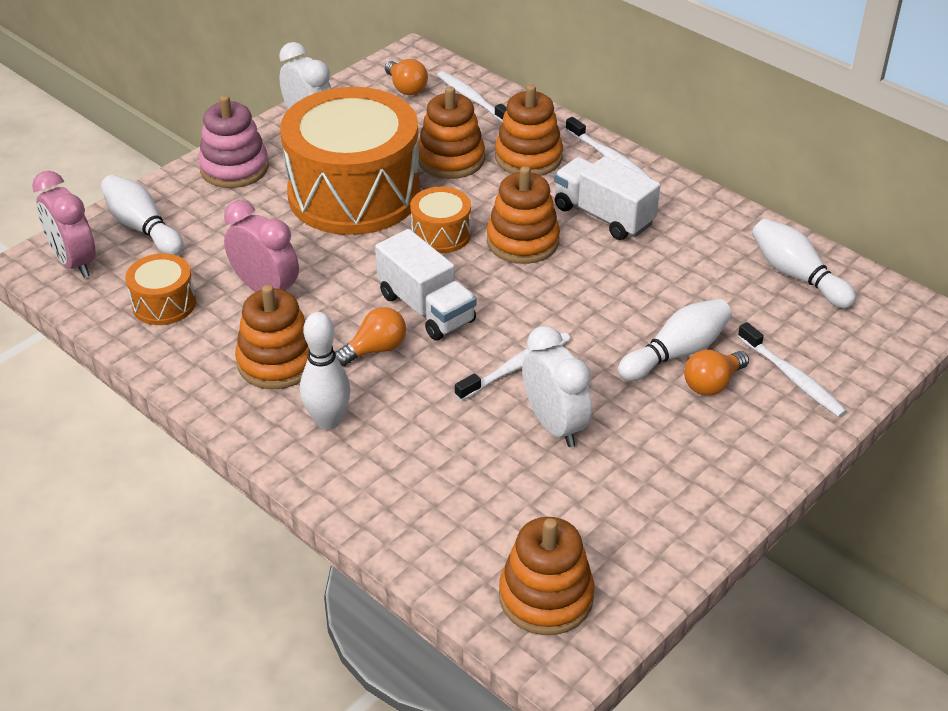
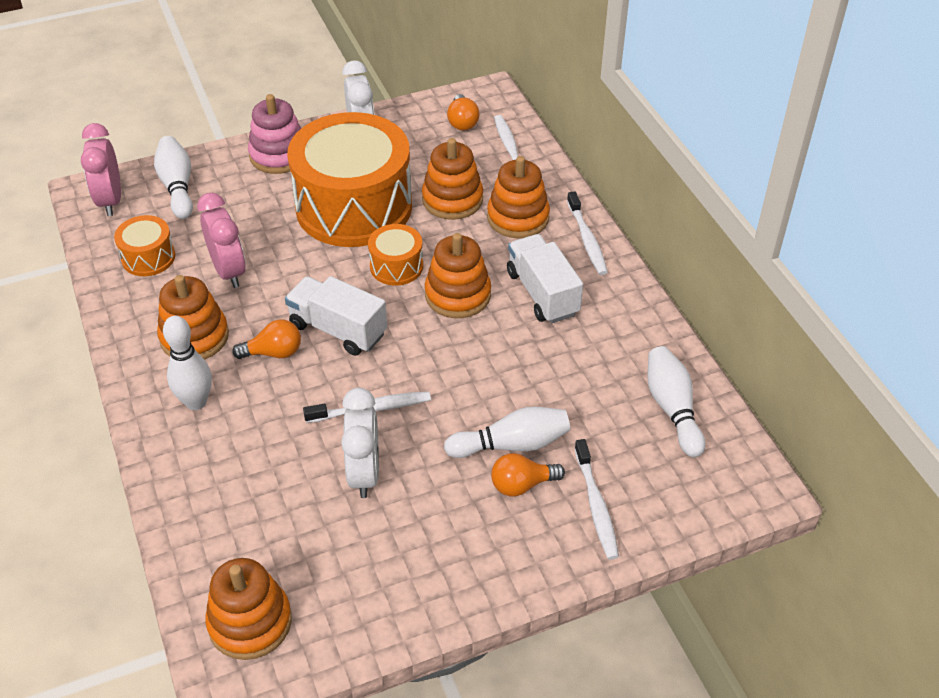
camera: 25 degrees right, 5 degrees up
(426, 308) = (338, 329): white truck -> white truck turned 135 degrees clockwise

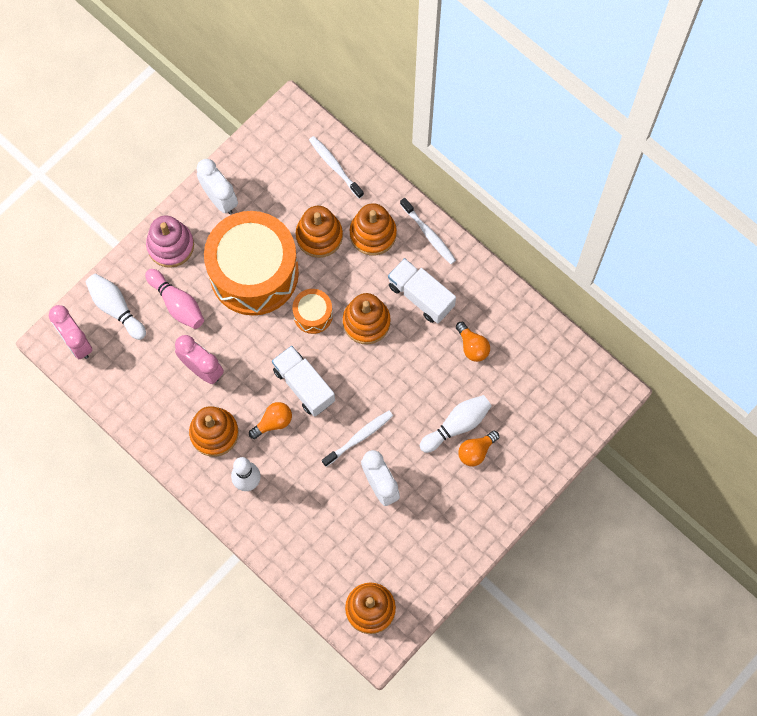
camera: 25 degrees left, 25 degrees up
(148, 257) = (139, 381): orange drum -> none
(247, 204) = (177, 304): none -> pink bowling pin
(338, 329) = (304, 385): white truck -> white truck turned 45 degrees clockwise
(462, 122) = (286, 153): orange light bulb -> orange light bulb (472, 346)
(596, 505) = (525, 446): white toothbrush -> none
(672, 409) = (541, 355): white bowling pin -> none

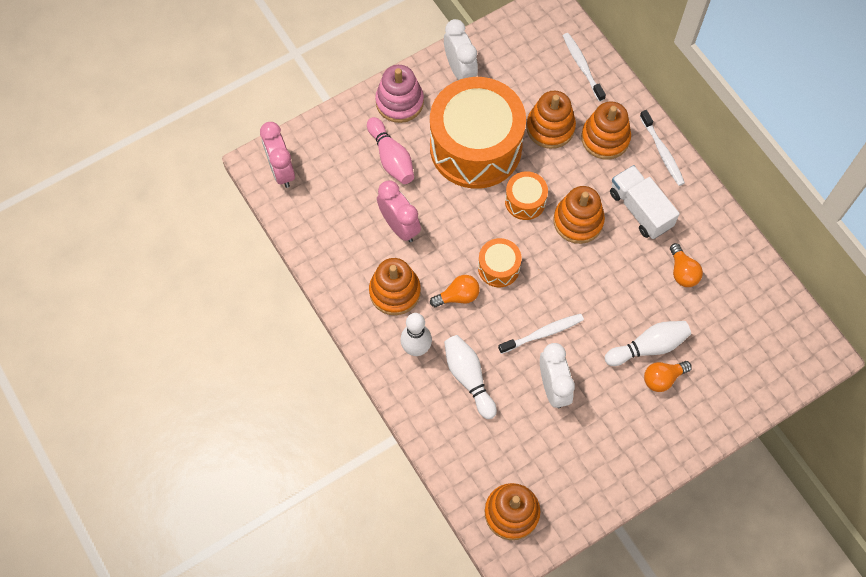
camera: 15 degrees right, 5 degrees down
(116, 308) = (329, 148): white bowling pin -> white bowling pin (468, 378)
(304, 385) = (498, 268): white truck -> orange drum

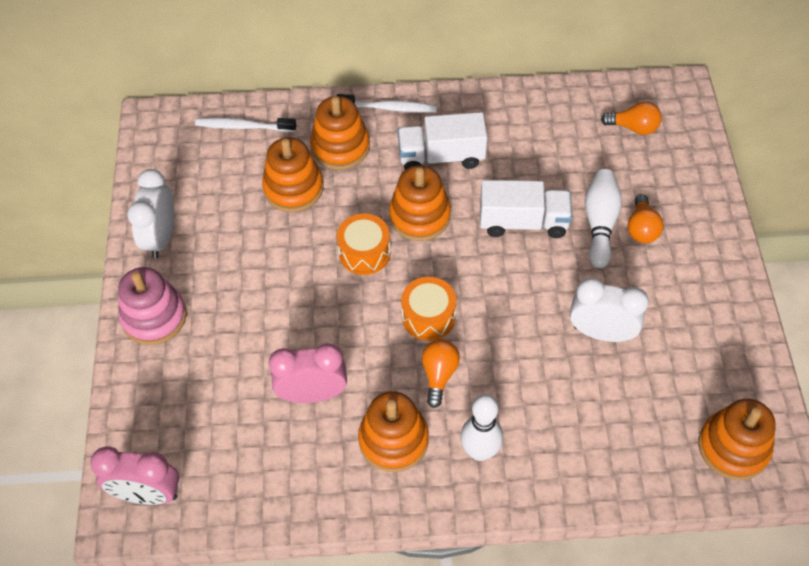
camera: 60 degrees left, 10 degrees down
(391, 158) = (219, 360): pink bowling pin -> none
(460, 70) = (161, 238): white clock -> white clock turned 90 degrees counterclockwise
(468, 378) = (546, 412): white bowling pin -> none
(475, 147) = (266, 268): orange drum -> none
(543, 333) = (532, 312): white toothbrush -> none
(616, 293) = (523, 222): none -> white truck
(682, 272) = (532, 155): orange light bulb -> orange light bulb (633, 127)

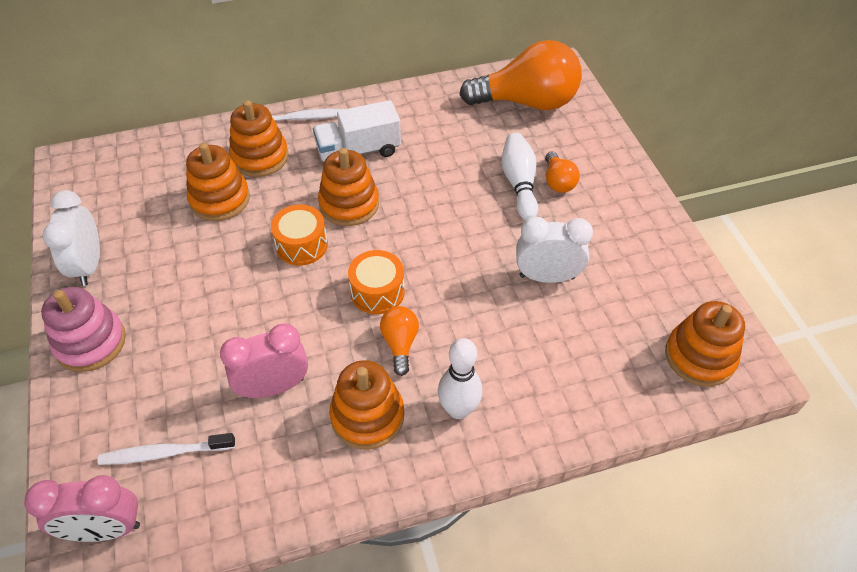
camera: 15 degrees left, 5 degrees down
(243, 126) = (160, 154): white toothbrush -> white toothbrush (164, 453)
(523, 222) = (448, 193): white truck -> none
(633, 127) = (527, 102): orange light bulb -> orange light bulb, size x2.20

